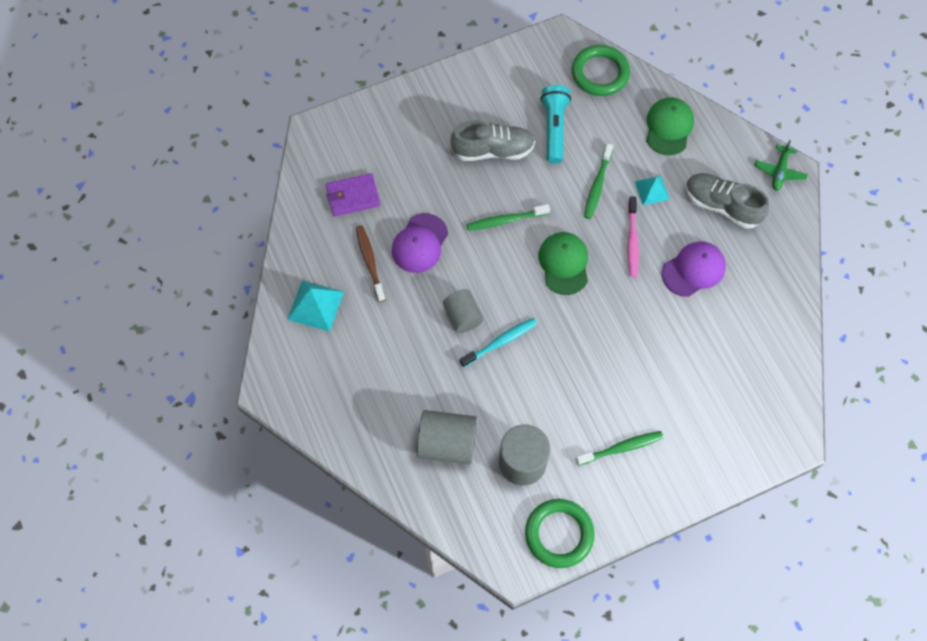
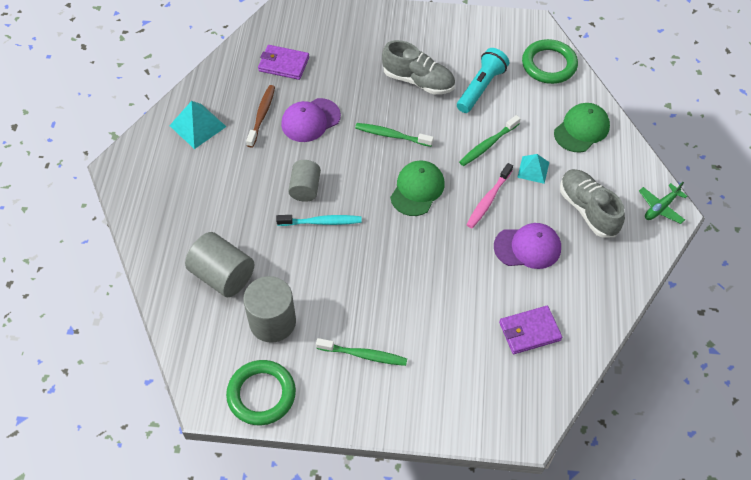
camera: 30 degrees right, 10 degrees down
(743, 348) = (529, 331): none -> purple wallet

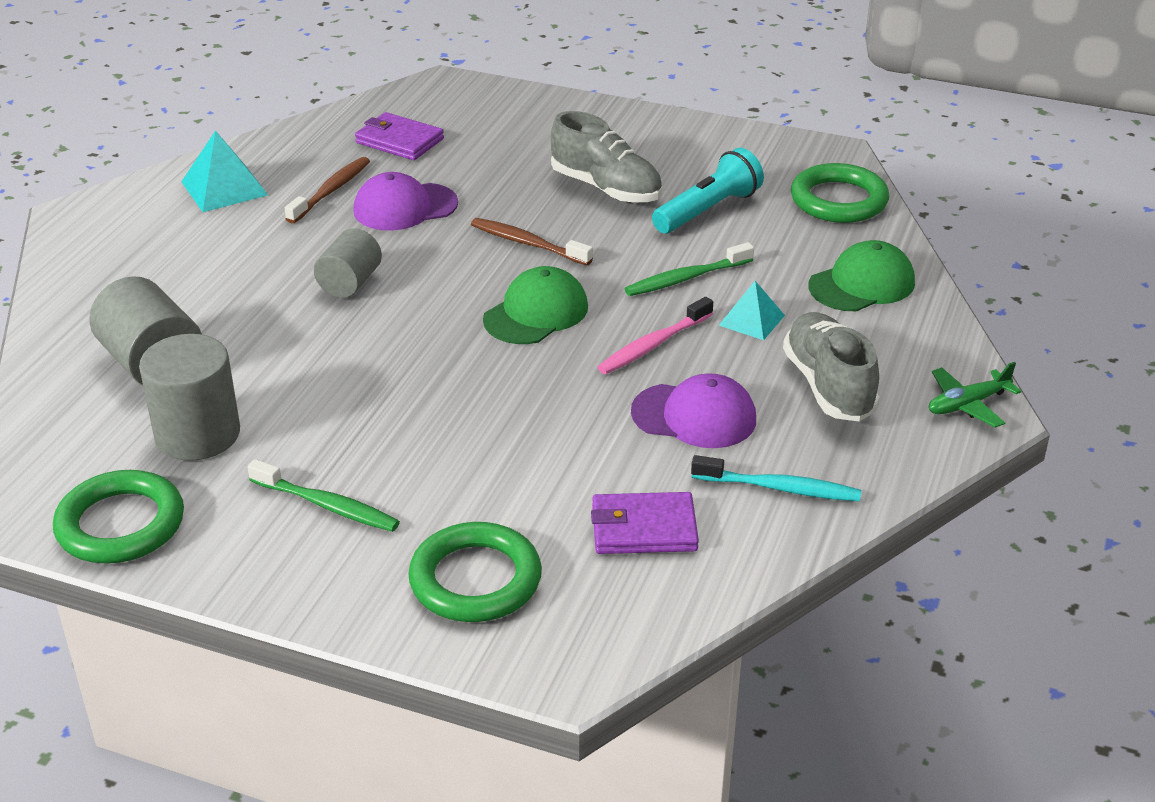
camera: 15 degrees right, 20 degrees down
(321, 222) = (352, 326): turquoise toothbrush -> turquoise toothbrush (779, 488)
(392, 135) = (528, 243): green toothbrush -> brown toothbrush
(459, 386) = (475, 579): none -> green ring

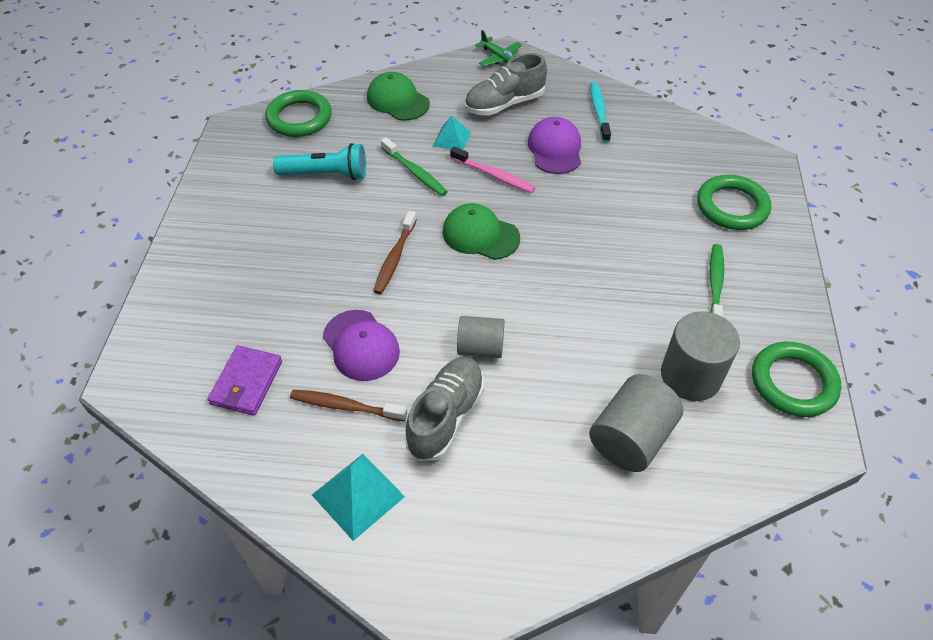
camera: 105 degrees left, 15 degrees up
(606, 188) = (306, 231): grey shoe -> grey shoe (446, 416)
(643, 528) = (656, 153): purple wallet -> none
(708, 210) = (326, 174): turquoise flashlight -> turquoise flashlight turned 150 degrees clockwise

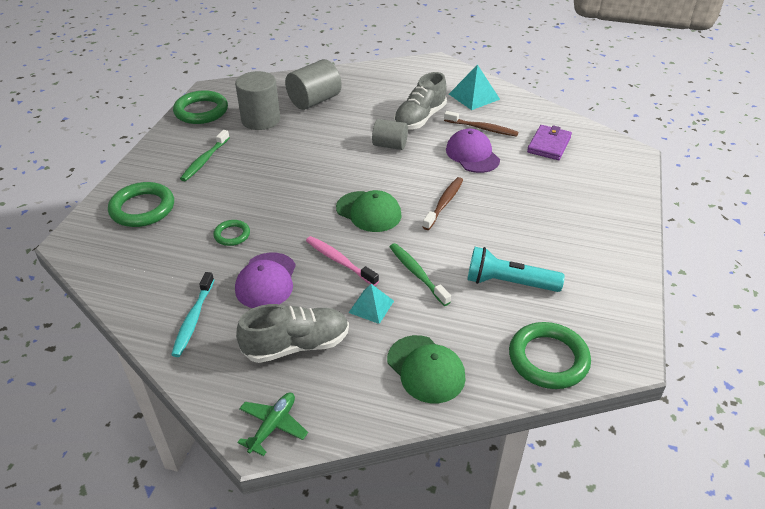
camera: 170 degrees left, 10 degrees down
(499, 58) = (273, 426): green plane -> green plane turned 60 degrees clockwise
(615, 189) = (232, 235): none -> green ring

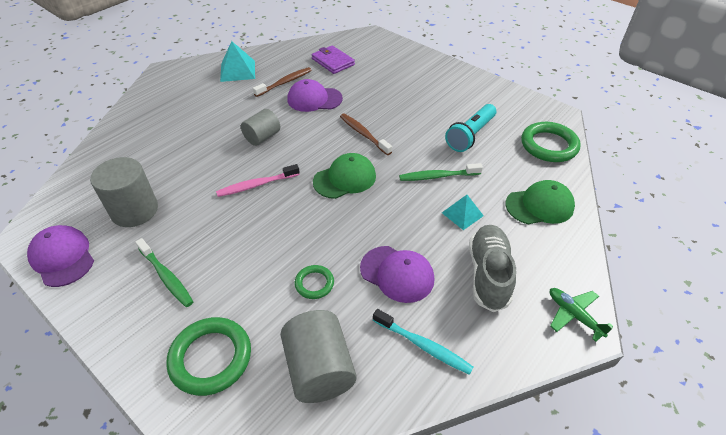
camera: 65 degrees left, 5 degrees up
(201, 111) = (62, 257): green ring -> purple cap
(314, 101) = (142, 161): grey cylinder -> grey cylinder (319, 369)
(339, 261) = (398, 216): pink toothbrush -> pink toothbrush (257, 185)
(420, 118) = (240, 108): grey shoe -> none

